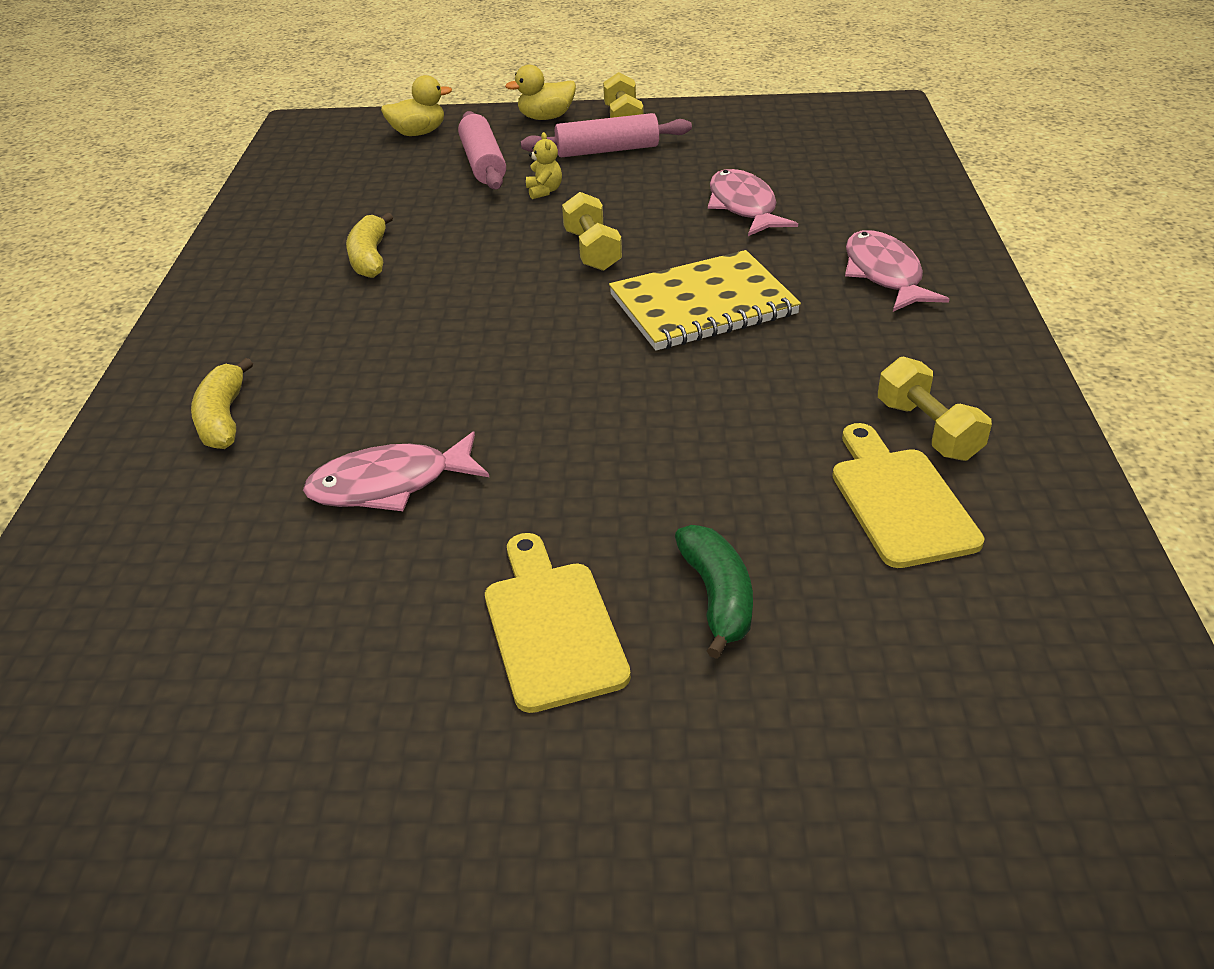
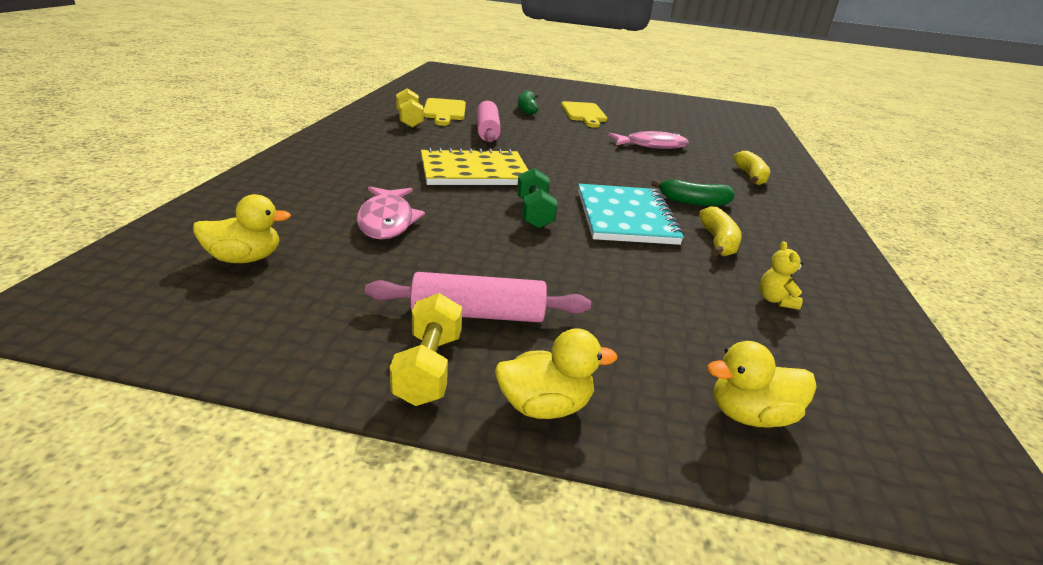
camera: 175 degrees left, 10 degrees down
(370, 320) = (693, 202): none -> green banana
(477, 270) = (625, 217): none -> turquoise notebook
(483, 163) = (636, 327): pink rolling pin -> pink rolling pin (487, 131)
(544, 191) = (565, 273): yellow teddy bear -> yellow teddy bear (775, 300)
(592, 250) = (534, 213): yellow dumbbell -> green dumbbell
(819, 152) = (245, 258): none -> yellow duck
(884, 274) = (344, 164): pink fish -> none

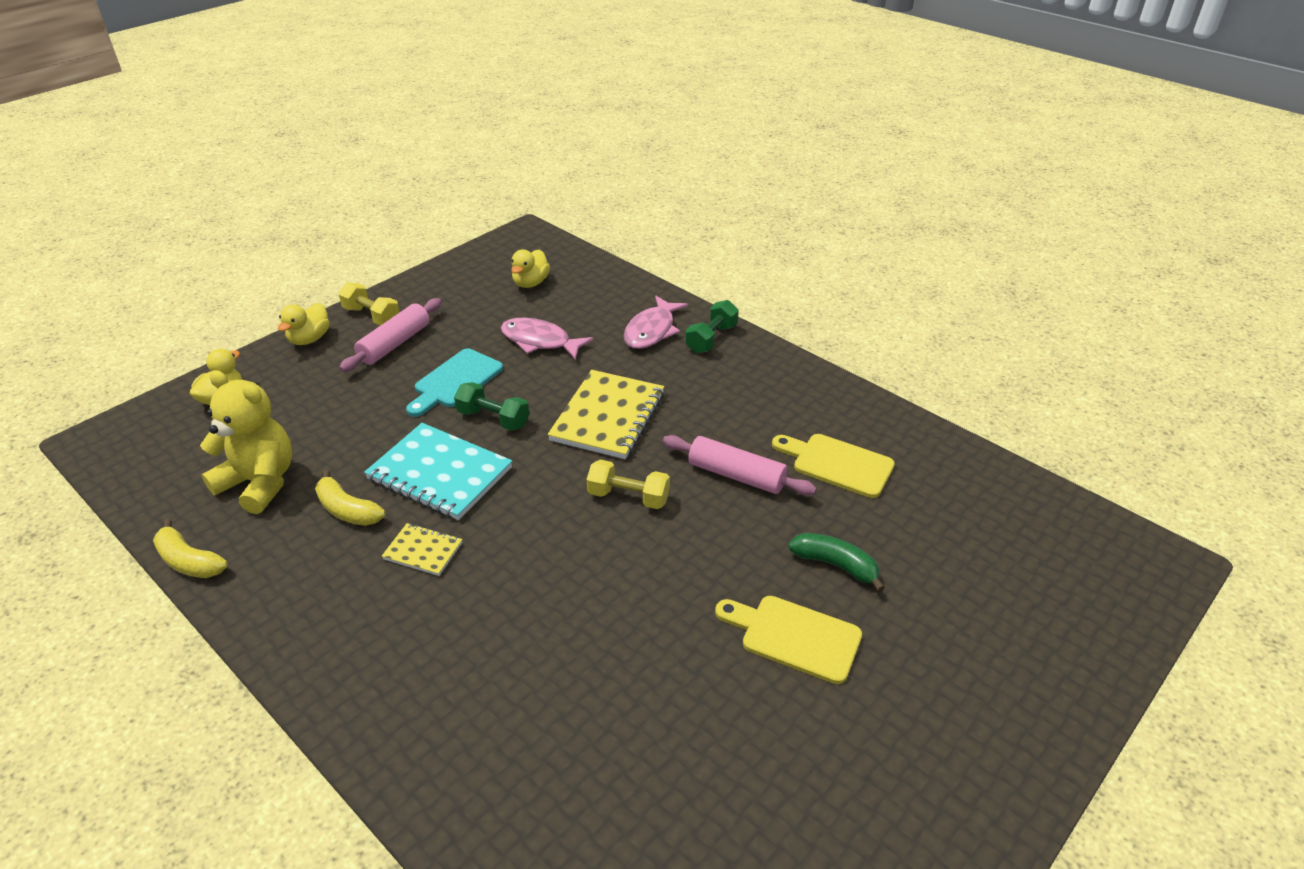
camera: 125 degrees right, 10 degrees up
(319, 151) = (711, 338): none -> green dumbbell
(409, 120) = (801, 421): yellow dumbbell -> yellow dumbbell (628, 497)
(505, 247) = (455, 381): none -> turquoise cutting board
(652, 146) = (604, 635): pink fish -> pink fish (651, 331)
(693, 202) = (423, 551): green banana -> yellow notebook
(750, 176) = (432, 679): yellow banana -> yellow banana (189, 561)
(775, 300) = (259, 483): yellow teddy bear -> yellow teddy bear, size x2.45

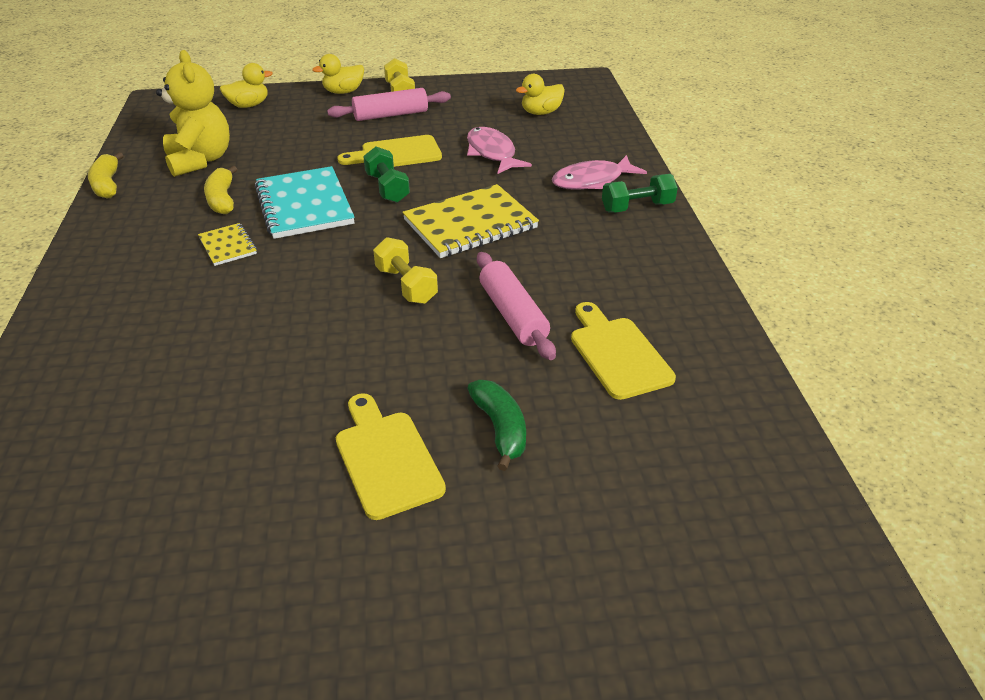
camera: 40 degrees right, 0 degrees up
(455, 381) = (396, 154): turquoise cutting board -> yellow cutting board

